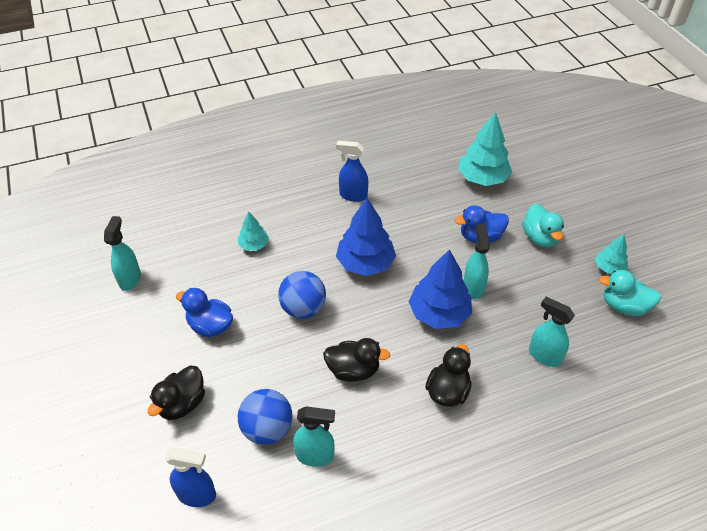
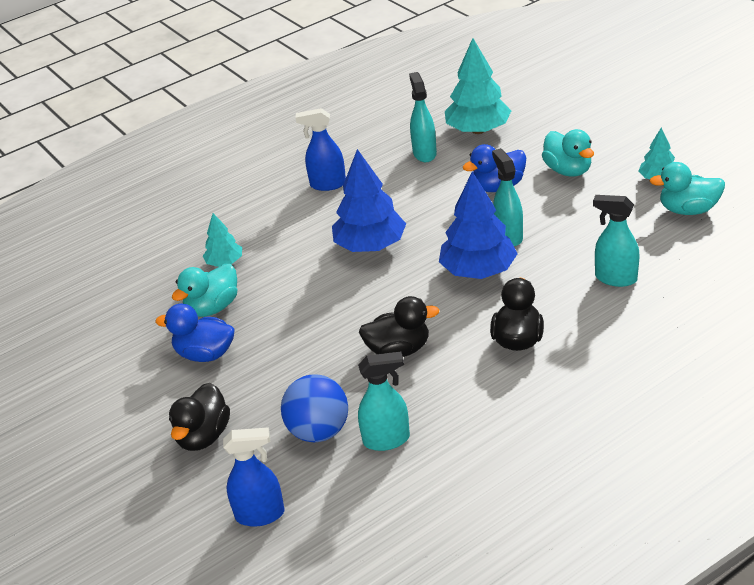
camera: 10 degrees left, 10 degrees down
(130, 279) = (81, 335): turquoise spray bottle -> turquoise spray bottle (424, 153)
(231, 284) = (213, 307): none -> turquoise duck
(303, 308) = (313, 308): blue ball -> none

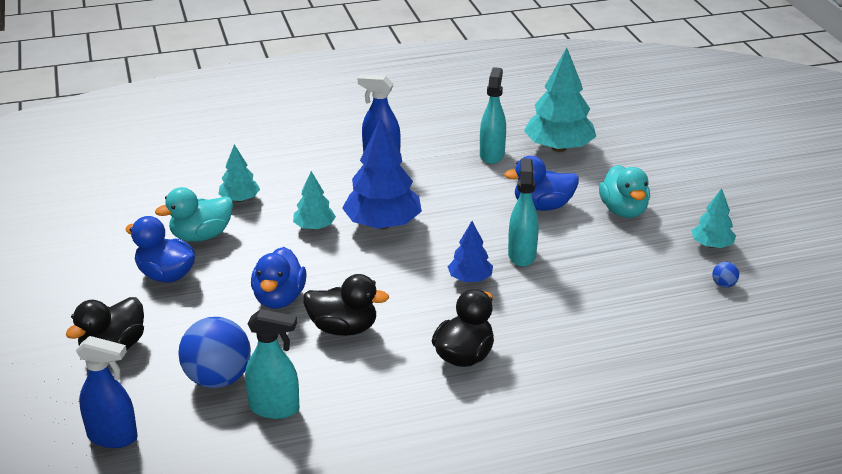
camera: 15 degrees right, 5 degrees down
(311, 267) = (314, 227): none -> turquoise tree
(324, 342) = (279, 298): none -> blue duck
(478, 271) = (470, 279): blue tree -> blue tree, size x0.54
(615, 278) = (602, 328): turquoise spray bottle -> none
(688, 210) = (723, 285): turquoise duck -> blue ball

